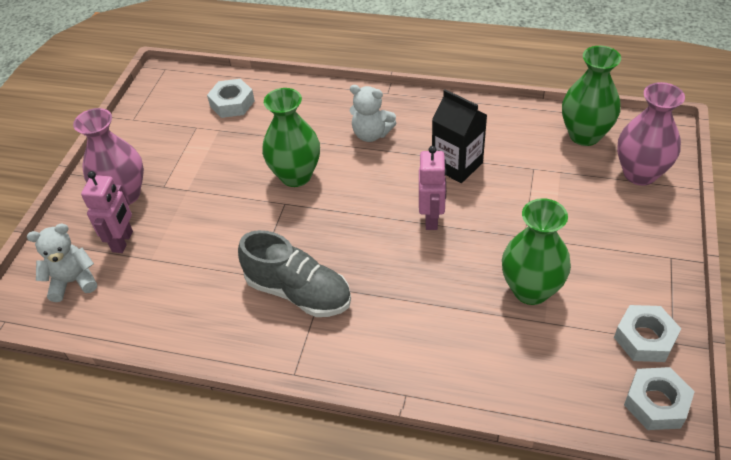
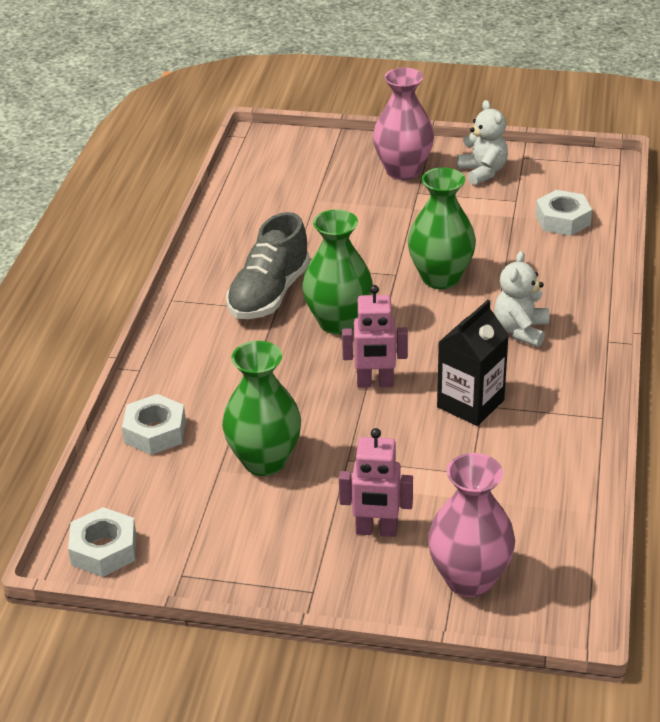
camera: 85 degrees right, 10 degrees down
(73, 281) = (288, 162): white teddy bear -> white teddy bear (483, 172)
(123, 241) = (338, 180): pink robot -> pink robot (376, 530)
(584, 135) = (545, 528): green vase -> green vase (338, 322)
(645, 338) = (189, 550): white nut -> white nut (155, 432)

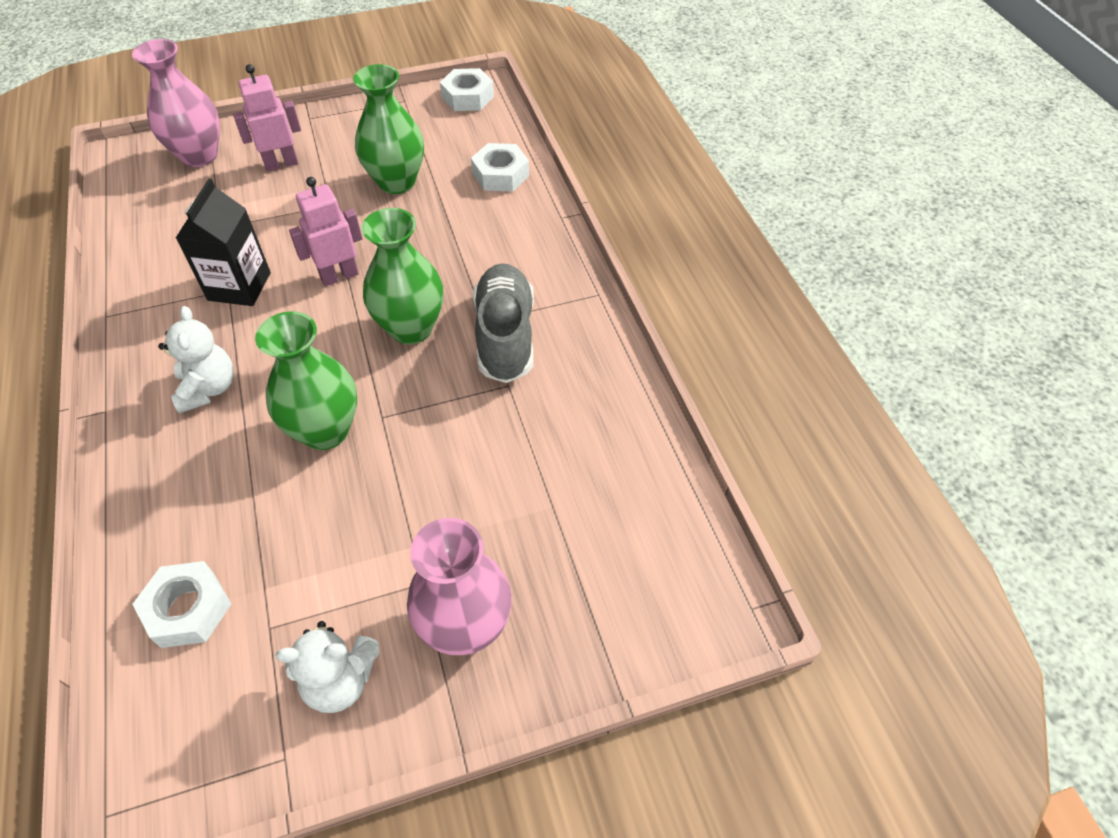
camera: 150 degrees right, 15 degrees up
(483, 172) = (340, 680): white teddy bear -> white teddy bear turned 45 degrees counterclockwise

